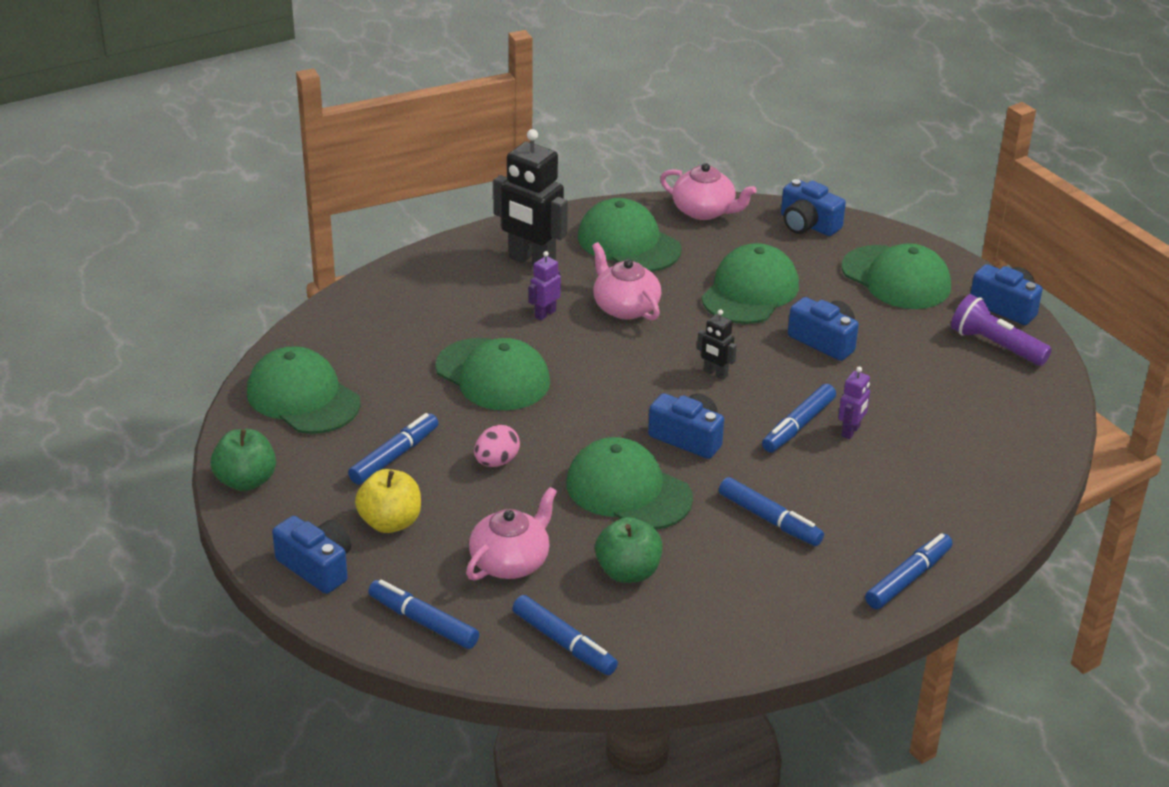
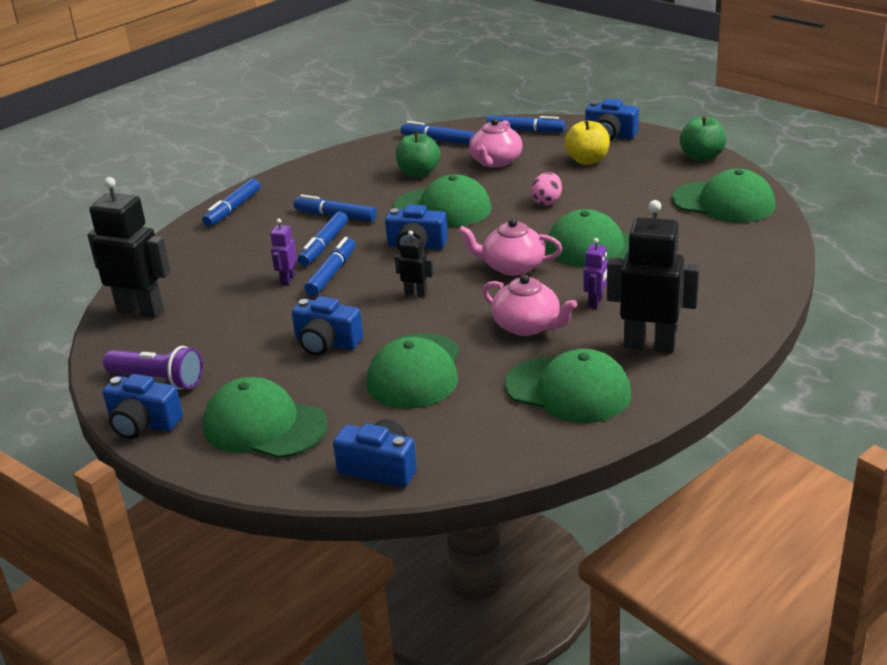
camera: 165 degrees right, 5 degrees down
(394, 456) = (620, 189): blue marker -> blue marker (324, 245)
(704, 211) = (509, 453): pink teapot -> pink teapot (512, 266)
(1023, 435) = (141, 310): none -> black robot

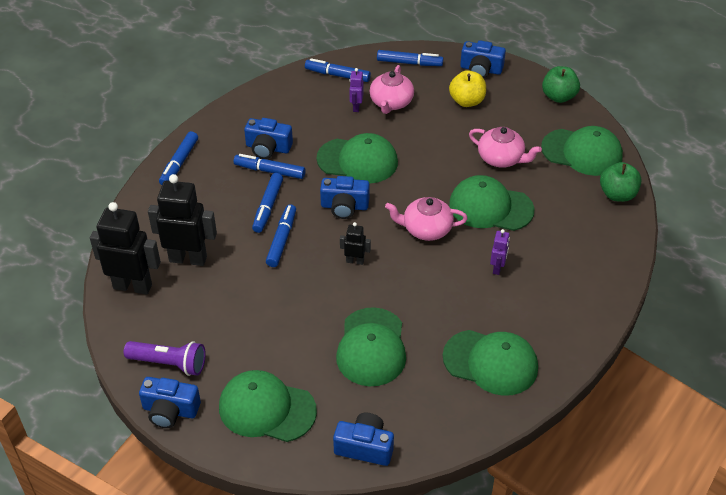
camera: 10 degrees left, 15 degrees up
(287, 279) = (247, 247): purple robot -> purple robot (356, 107)
(326, 343) = (295, 318): blue camera -> blue camera (268, 148)
(418, 173) = (329, 117): green apple -> green apple (617, 194)
(527, 326) = (449, 295): pink teapot -> pink teapot (501, 158)
(547, 202) = (441, 152): pink egg -> none
(649, 345) = (544, 313): black robot -> black robot (188, 258)

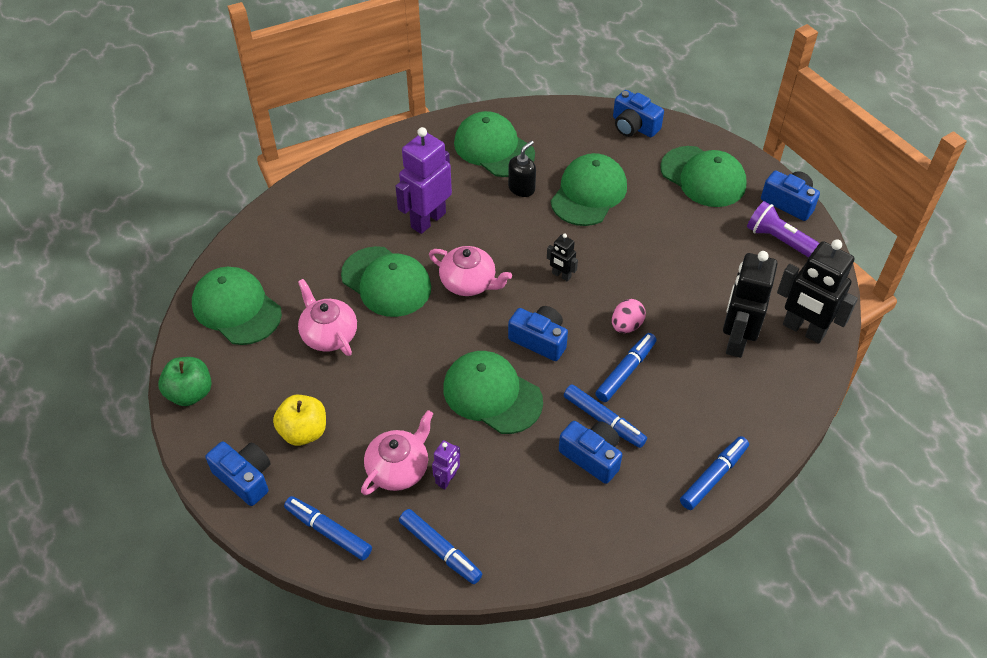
camera: 155 degrees left, 5 degrees up
(188, 258) = (736, 340): black robot -> black robot turned 75 degrees clockwise
(282, 240) = (626, 325): blue marker -> pink egg
(436, 329) = (521, 188): none -> black soap dispenser
(497, 268) = (428, 220): purple robot -> purple robot, size x2.08
(617, 194) = (249, 248): green apple -> none

